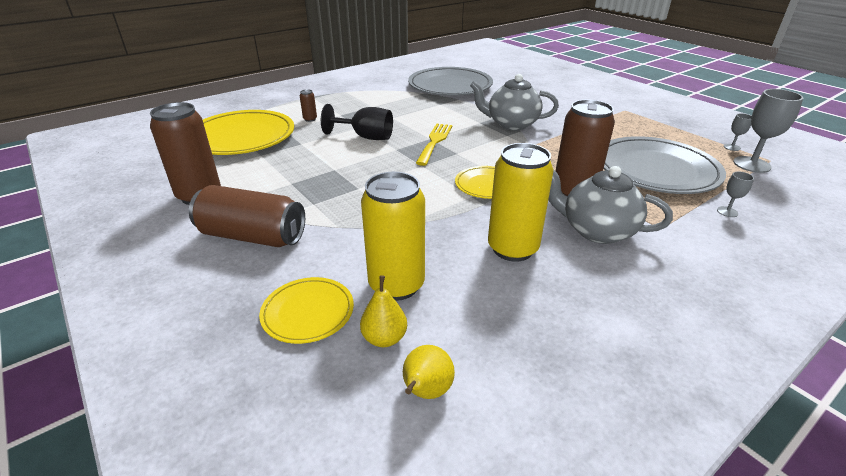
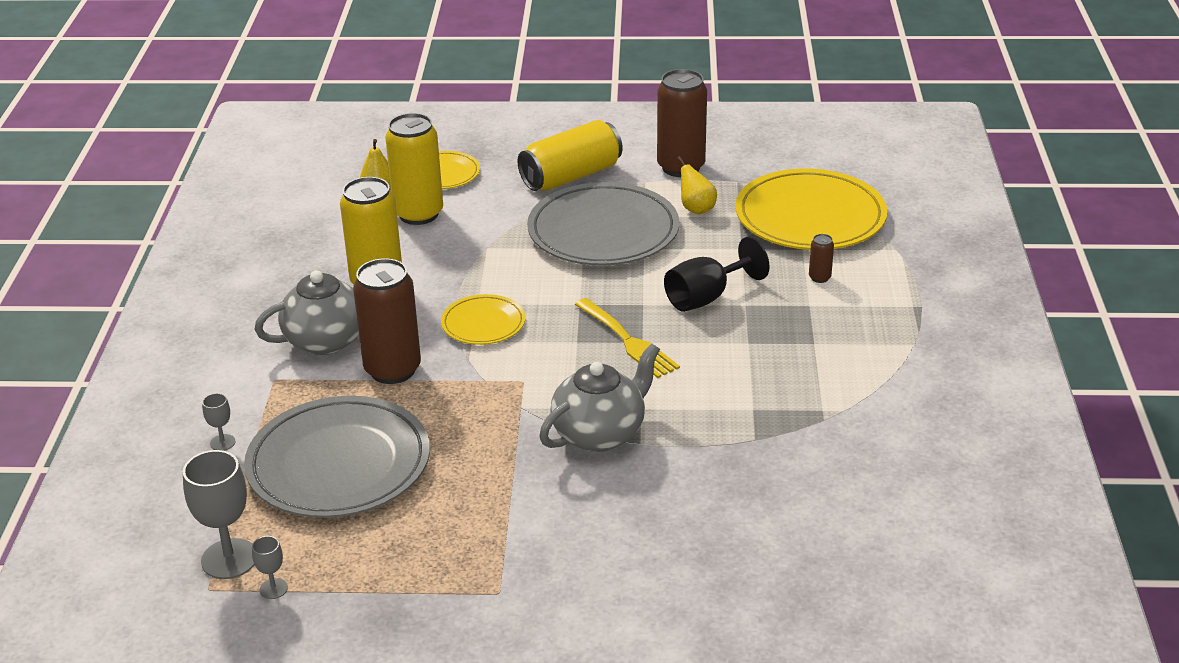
camera: 130 degrees right, 0 degrees up
(252, 236) = (571, 176): brown can -> yellow can
(426, 392) = (322, 189): yellow pear -> yellow pear (696, 209)
(450, 86) = (829, 464): grey plate -> grey plate (603, 231)

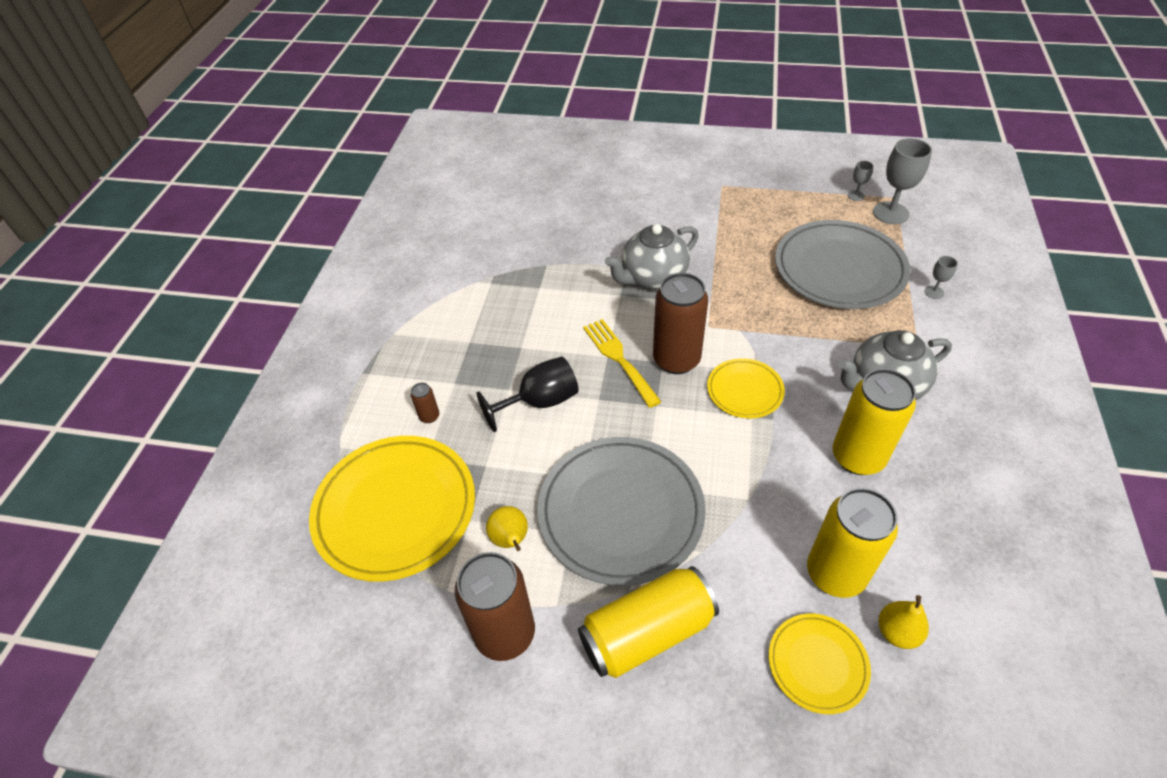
camera: 170 degrees left, 15 degrees up
(392, 370) = (818, 347): brown can -> brown can (676, 359)

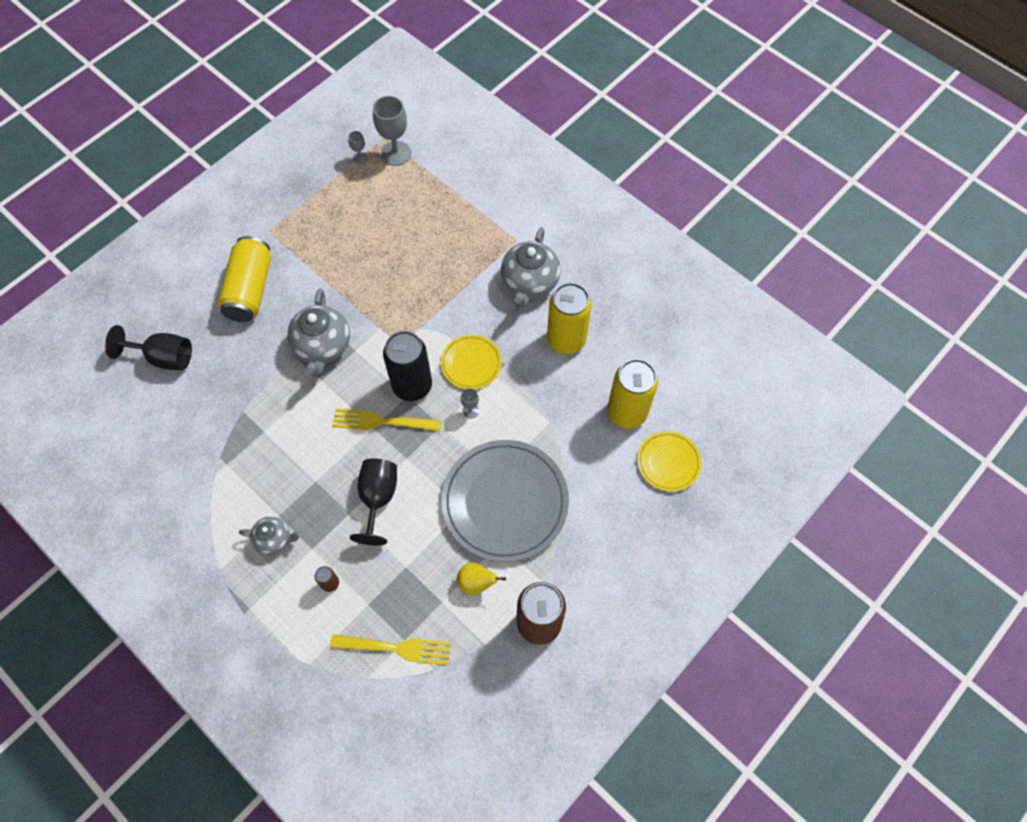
camera: 60 degrees left, 15 degrees up
(395, 509) = (397, 648): yellow plate -> yellow fork
(445, 352) = (274, 539): none -> grey teapot
(552, 197) = (164, 357): none -> black goblet
(647, 632) = (593, 539): yellow can -> yellow can (250, 289)
(676, 359) = (412, 386): brown can -> black can
(839, 269) = (418, 226): grey plate -> none
(897, 632) = (678, 409): yellow pear -> none
(934, 292) = (483, 192): grey goblet -> grey goblet (470, 410)

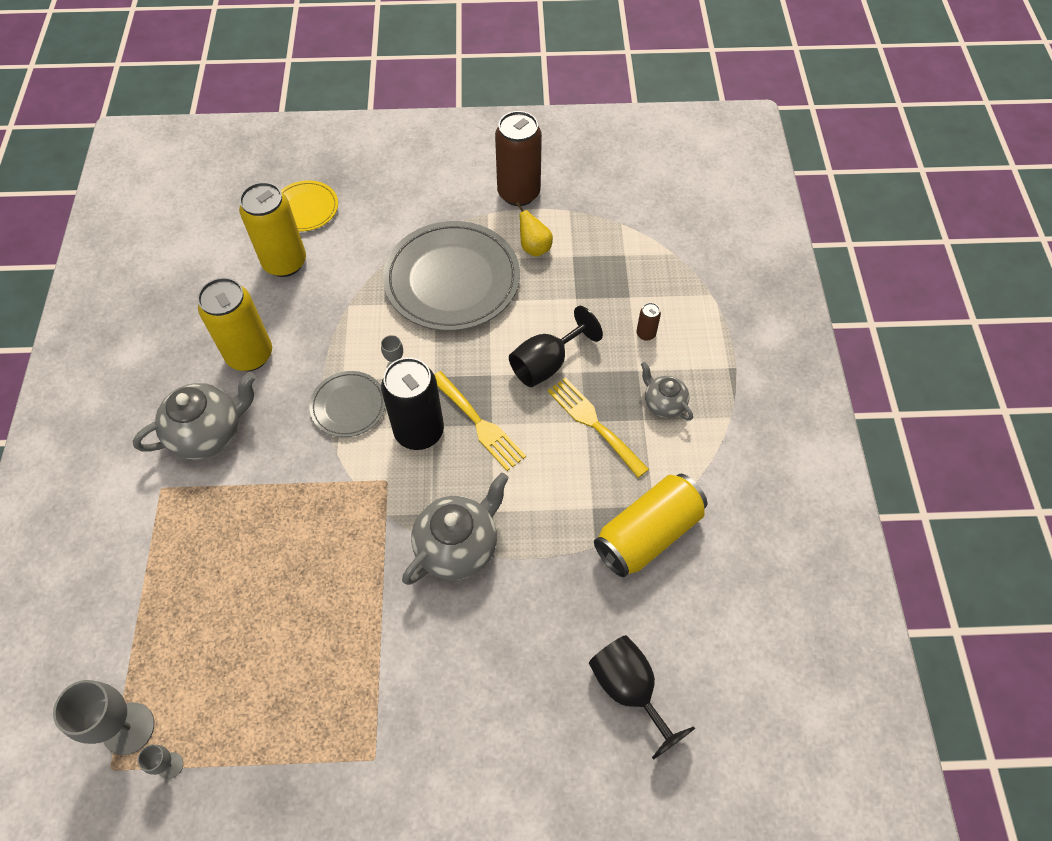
camera: 135 degrees left, 5 degrees down
(250, 289) = (467, 691): yellow can -> yellow can (648, 534)
(397, 648) = (635, 254): yellow fork -> yellow fork (593, 423)
(471, 363) = (348, 406): yellow plate -> grey plate

